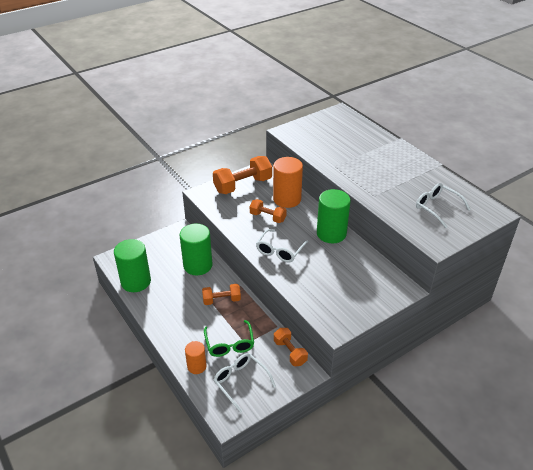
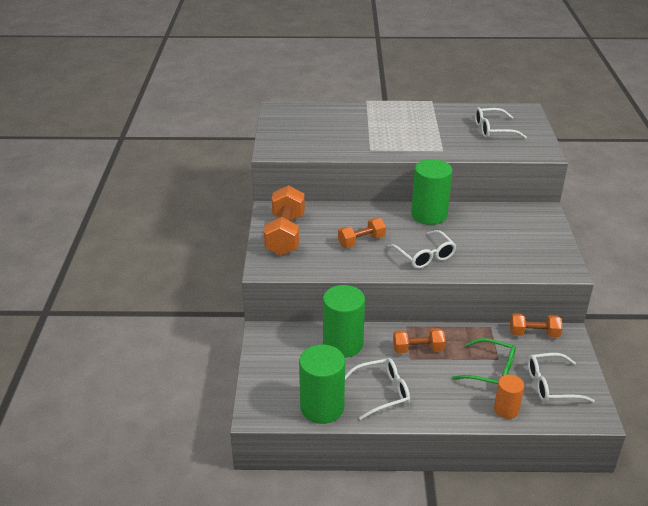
camera: 55 degrees left, 5 degrees down
(168, 301) = (382, 392): none -> white glasses
(221, 300) = (418, 349): orange dumbbell -> orange dumbbell turned 60 degrees clockwise
(287, 199) = (344, 217): orange cylinder -> none

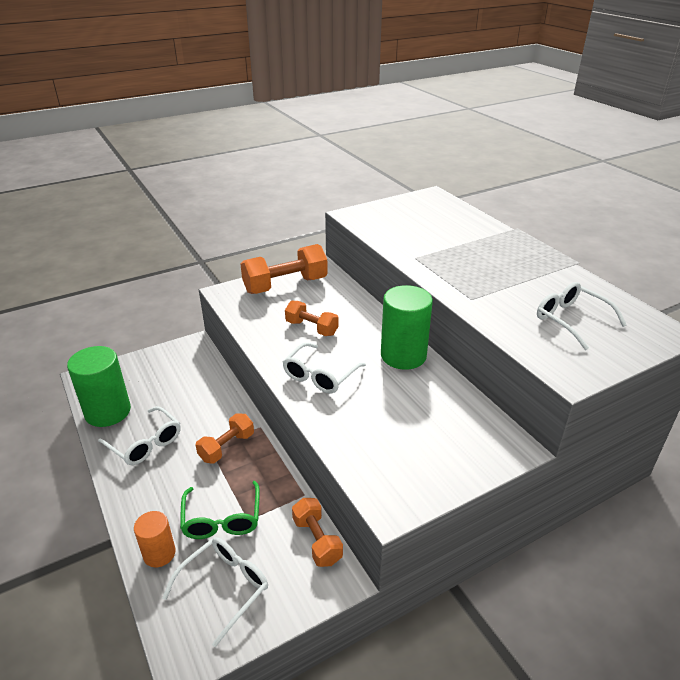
camera: 60 degrees right, 0 degrees up
(343, 344) = (205, 394): green cylinder -> none
(418, 349) = (227, 447): orange dumbbell -> orange dumbbell turned 75 degrees clockwise
(551, 385) = (224, 587): white glasses -> white glasses turned 75 degrees clockwise

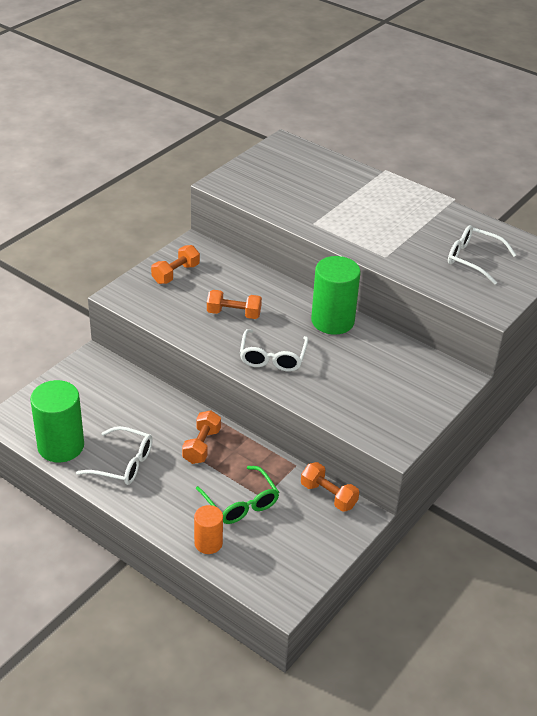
camera: 25 degrees left, 5 degrees up
(224, 587) = (279, 549): white glasses -> none
(285, 285) = (175, 274): orange dumbbell -> orange dumbbell, size x0.59

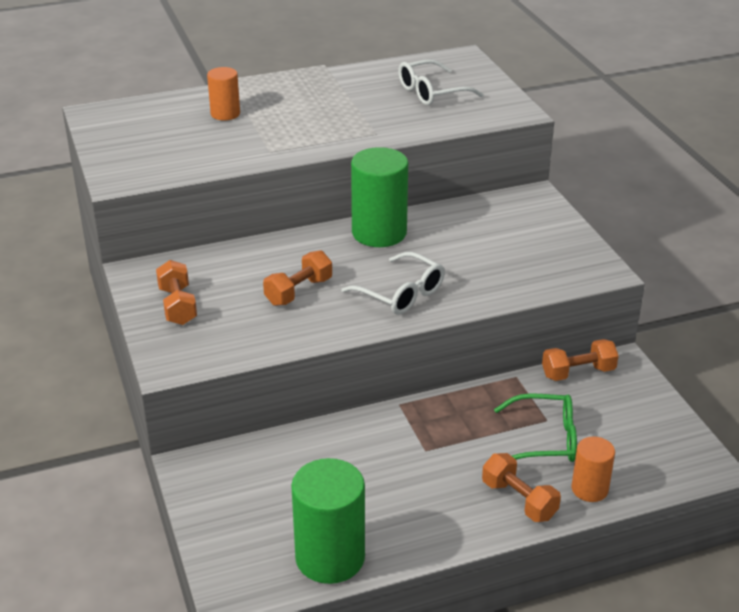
camera: 55 degrees left, 5 degrees down
(123, 463) = (408, 511): white glasses -> none
(201, 446) = (430, 434): orange dumbbell -> orange dumbbell (519, 500)
(339, 188) = (225, 114): none -> orange cylinder

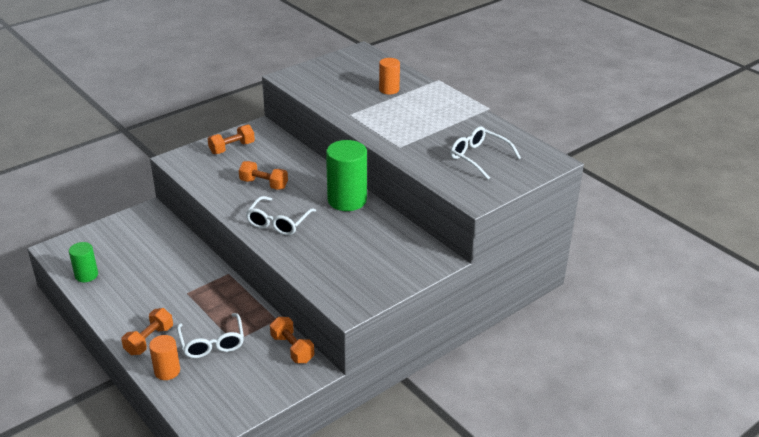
camera: 70 degrees right, 0 degrees up
(330, 557) = (86, 275): green cylinder -> green cylinder, size x0.56
(545, 439) = (212, 343): green glasses -> white glasses

